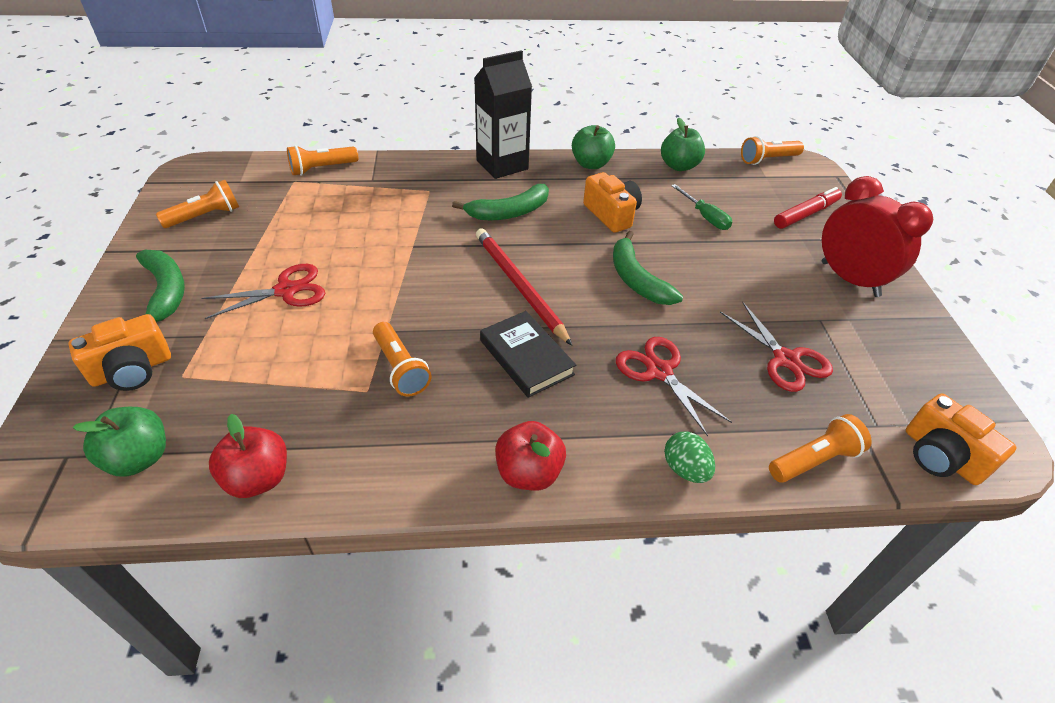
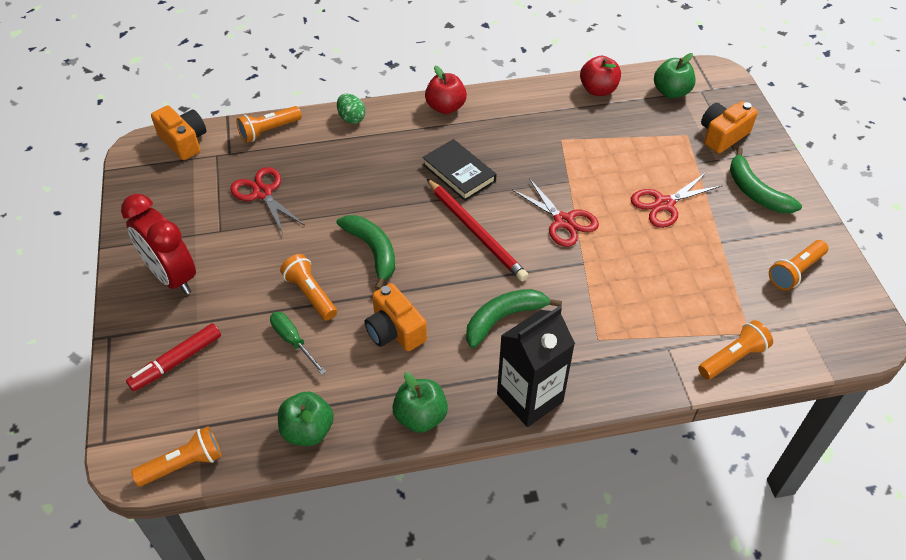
camera: 175 degrees right, 5 degrees up
(400, 368) = (545, 155): orange flashlight -> orange flashlight (310, 294)
(659, 371) = (361, 174): red scissors -> red scissors (563, 221)

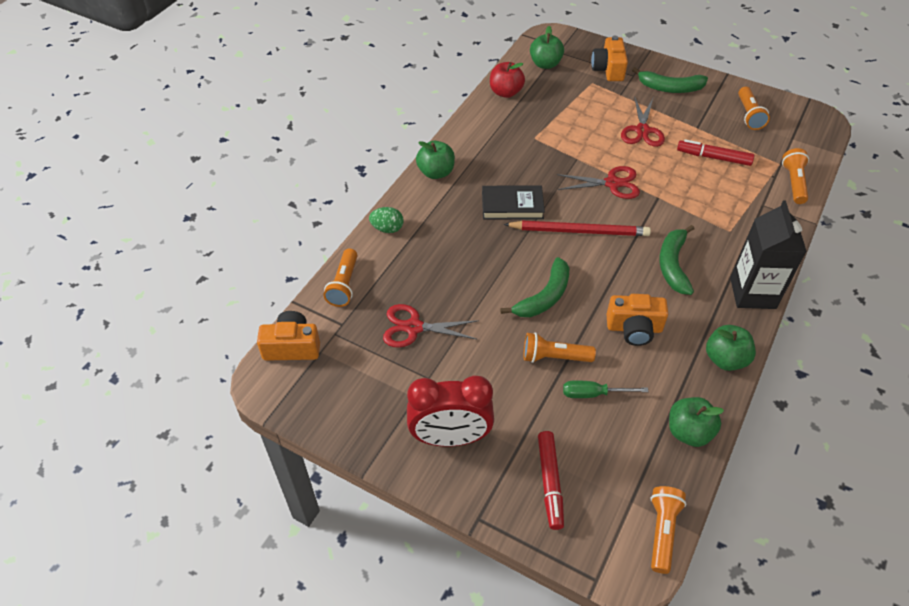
camera: 50 degrees left, 0 degrees up
(372, 251) = (544, 297): green banana -> green banana turned 120 degrees clockwise
(445, 107) = (436, 172): red apple -> green apple
(692, 276) = (714, 157): none -> red marker

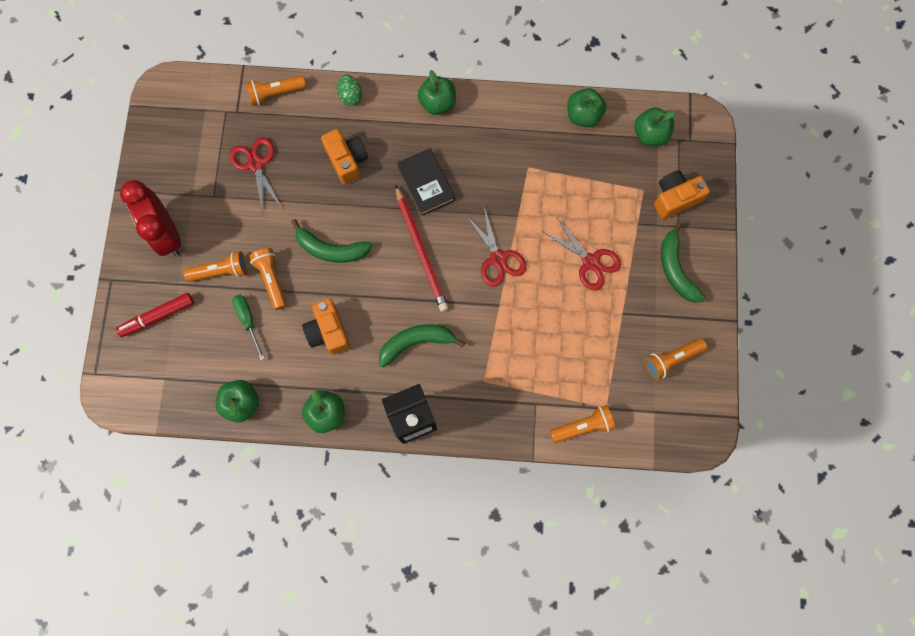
camera: 65 degrees right, 25 degrees up
(292, 346) = (201, 88): orange camera -> orange camera (347, 160)
(505, 92) = (583, 116): red apple -> green apple
(642, 130) = (590, 262): red scissors -> red scissors turned 120 degrees counterclockwise
(662, 531) = (148, 407): orange flashlight -> orange flashlight (221, 271)
(714, 157) = (583, 341): red marker -> none

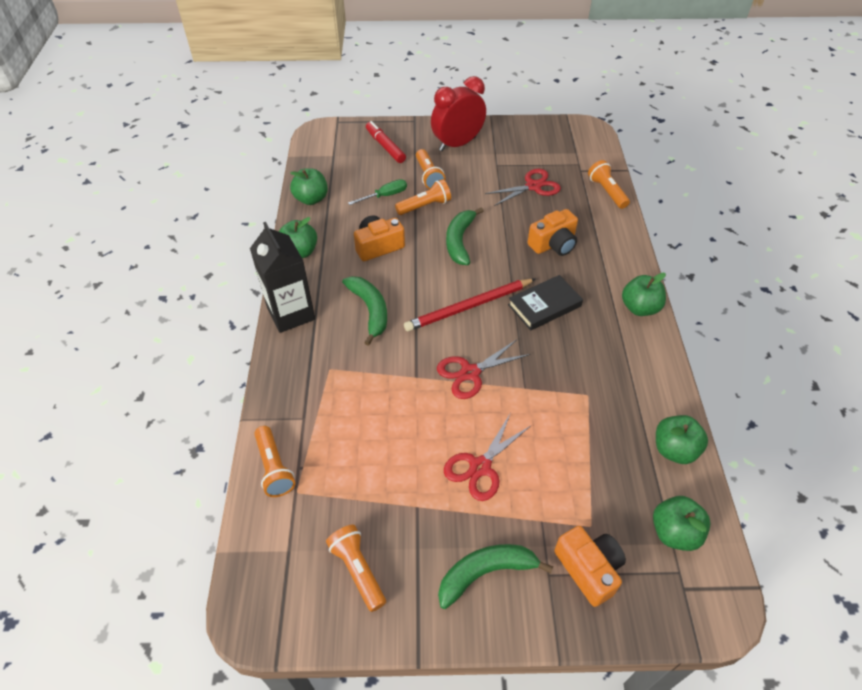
camera: 85 degrees right, 25 degrees down
(351, 96) = (623, 241): green egg -> none

